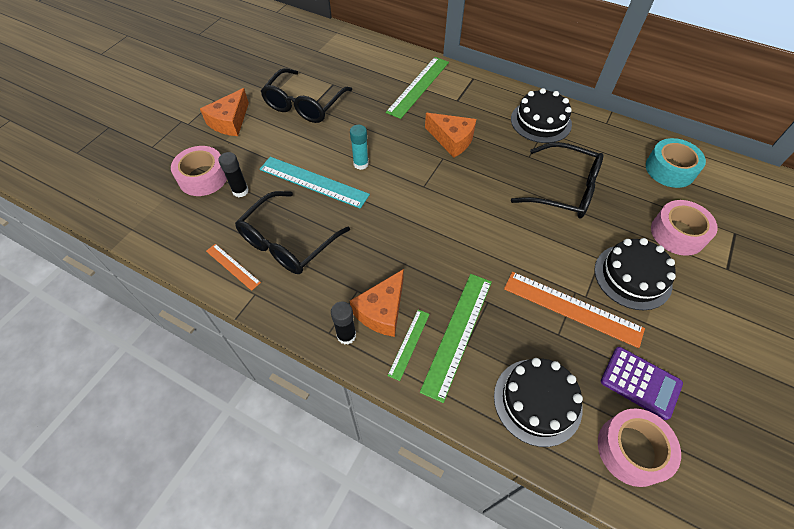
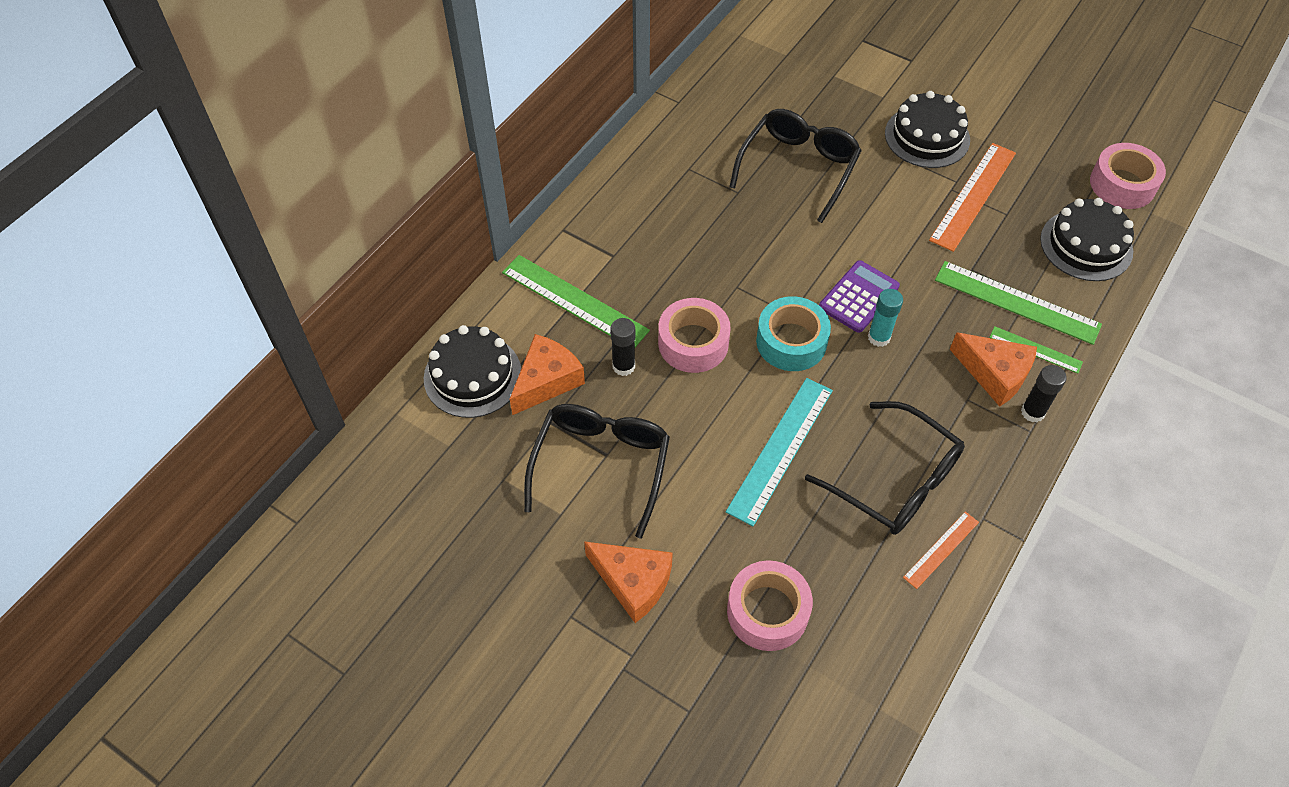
camera: 85 degrees left, 0 degrees up
(240, 191) = (798, 551): black glue stick -> black glue stick (623, 366)
(304, 105) = (601, 465): black glasses -> black glasses turned 105 degrees counterclockwise
(361, 164) = (745, 387): turquoise glue stick -> turquoise glue stick (879, 337)
(452, 140) = (700, 272): orange cheese -> orange cheese (546, 381)
(541, 121) = (670, 167): black cake -> black cake (472, 375)
(640, 382) = (1053, 161): purple calculator -> purple calculator (858, 297)
(670, 169) = (766, 65): turquoise tape -> turquoise tape (791, 341)
(677, 233) = (865, 85): pink tape -> pink tape (693, 343)

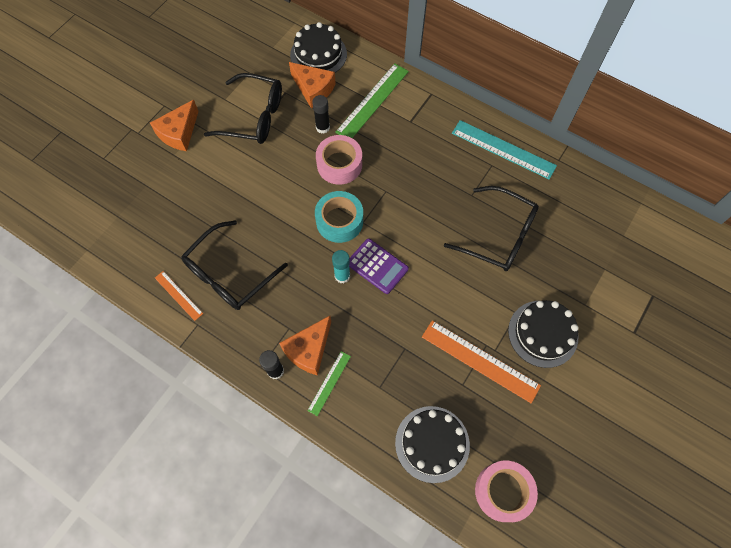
camera: 90 degrees right, 10 degrees up
(767, 611) = (152, 197): pink tape -> none
(780, 449) = (257, 210): turquoise ruler -> turquoise ruler (503, 149)
(1016, 302) = (373, 377): green ruler -> none

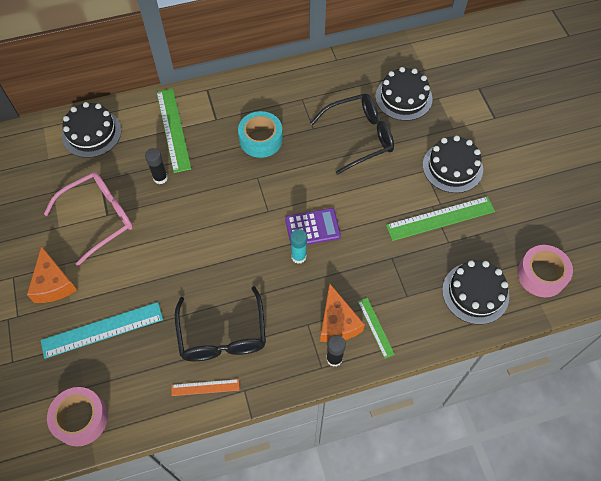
camera: 50 degrees left, 5 degrees down
(254, 117) = (99, 218): black glasses -> pink glasses
(313, 89) = (119, 159): orange cheese -> none
(339, 164) = (204, 190): pink tape -> pink tape (81, 419)
(339, 221) = (252, 225): turquoise tape -> turquoise tape (261, 139)
(480, 361) = (440, 218): orange ruler -> green ruler
(503, 149) = (296, 83): turquoise ruler -> turquoise ruler (102, 330)
(575, 240) = (403, 97): none -> black cake

